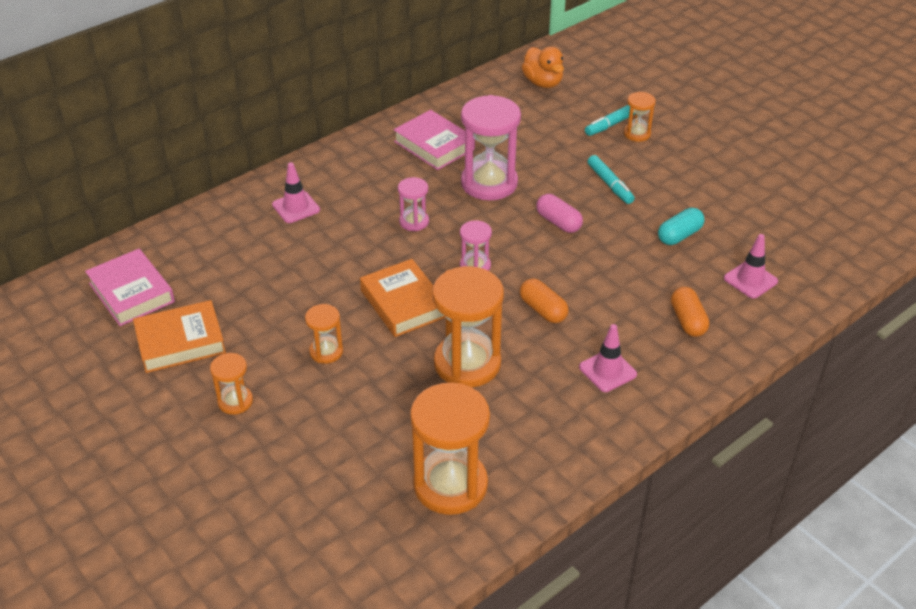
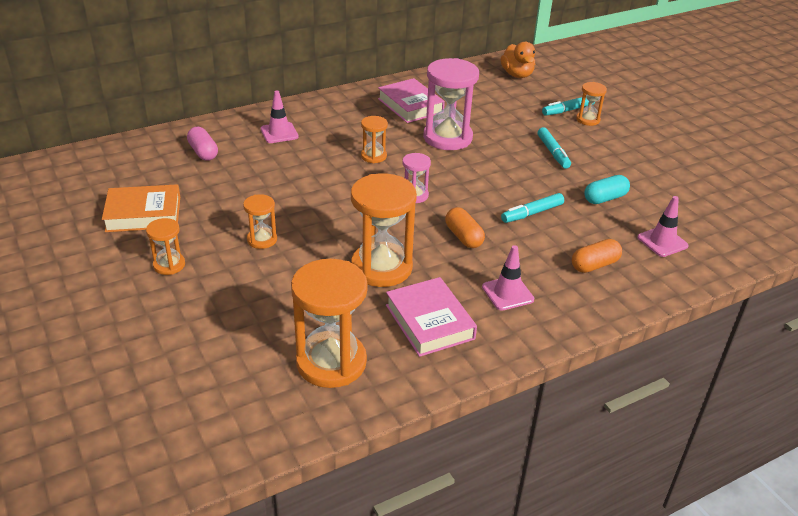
camera: 10 degrees right, 5 degrees down
(131, 292) = (120, 173): pink book -> pink book (429, 322)
(403, 303) = (342, 214): orange book -> none
(414, 222) = (373, 156): pink hourglass -> orange hourglass
(558, 222) = (498, 174): pink capsule -> pink capsule (203, 152)
(607, 267) = (532, 213): none -> turquoise marker
(688, 321) = (594, 265): orange capsule -> orange capsule turned 60 degrees clockwise

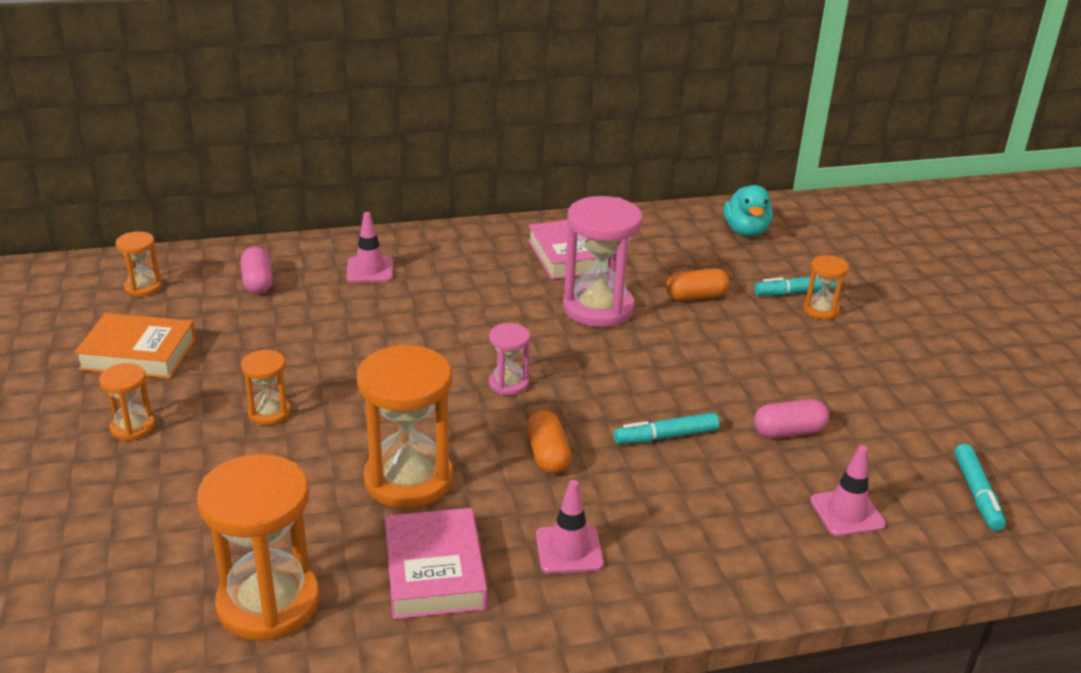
camera: 15 degrees right, 5 degrees down
(373, 156) = (480, 320): orange hourglass -> orange hourglass (143, 287)
(517, 75) = (746, 231): orange duck -> turquoise duck
(553, 153) = (743, 352): turquoise marker -> turquoise marker (977, 494)
(594, 265) = (722, 530): orange capsule -> orange capsule (696, 297)
(605, 198) = (789, 432): turquoise capsule -> pink capsule

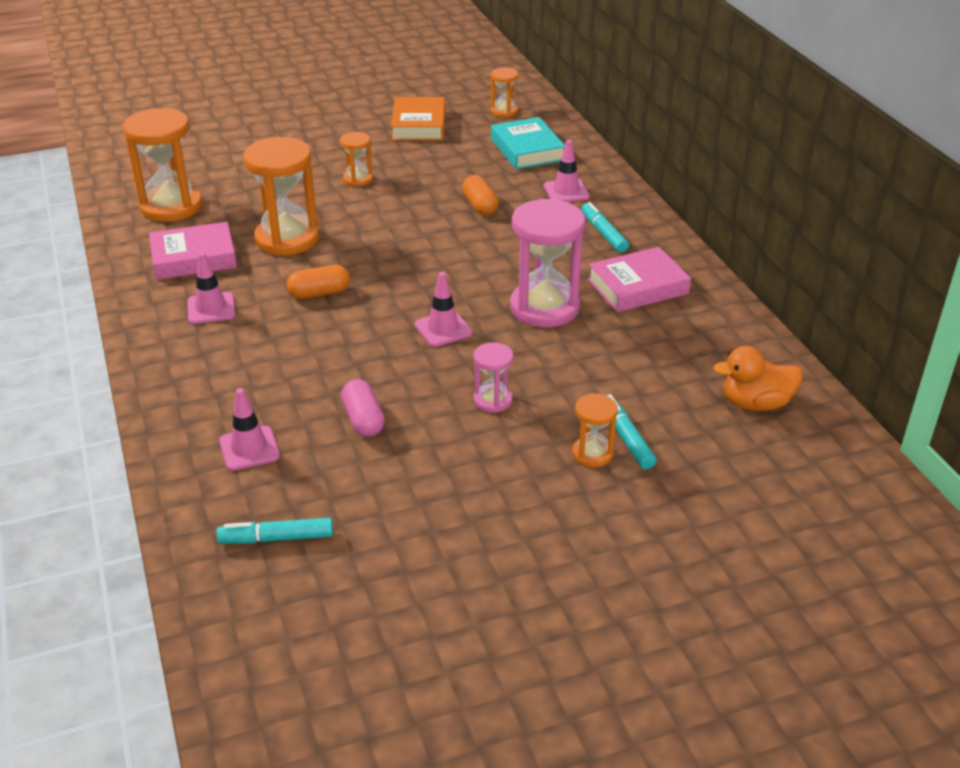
camera: 85 degrees right, 5 degrees up
(133, 427) = (336, 138): orange hourglass -> none
(258, 282) = (527, 150): pink capsule -> turquoise book
(508, 384) = (411, 269): pink hourglass -> pink hourglass (493, 400)
(630, 371) = (443, 329): none -> pink traffic cone
(665, 436) = (349, 349): turquoise marker -> turquoise marker (603, 233)
(696, 297) = (588, 366): orange capsule -> orange capsule (480, 206)
(746, 231) = (755, 403): turquoise duck -> orange duck

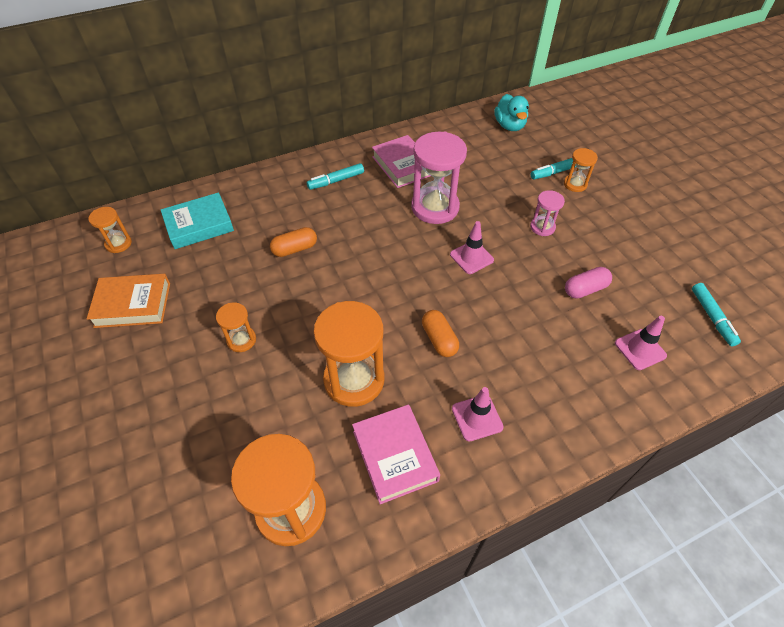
camera: 95 degrees left, 15 degrees up
(566, 191) = (273, 200): pink traffic cone -> none
(755, 403) = (509, 126): orange duck -> turquoise duck

